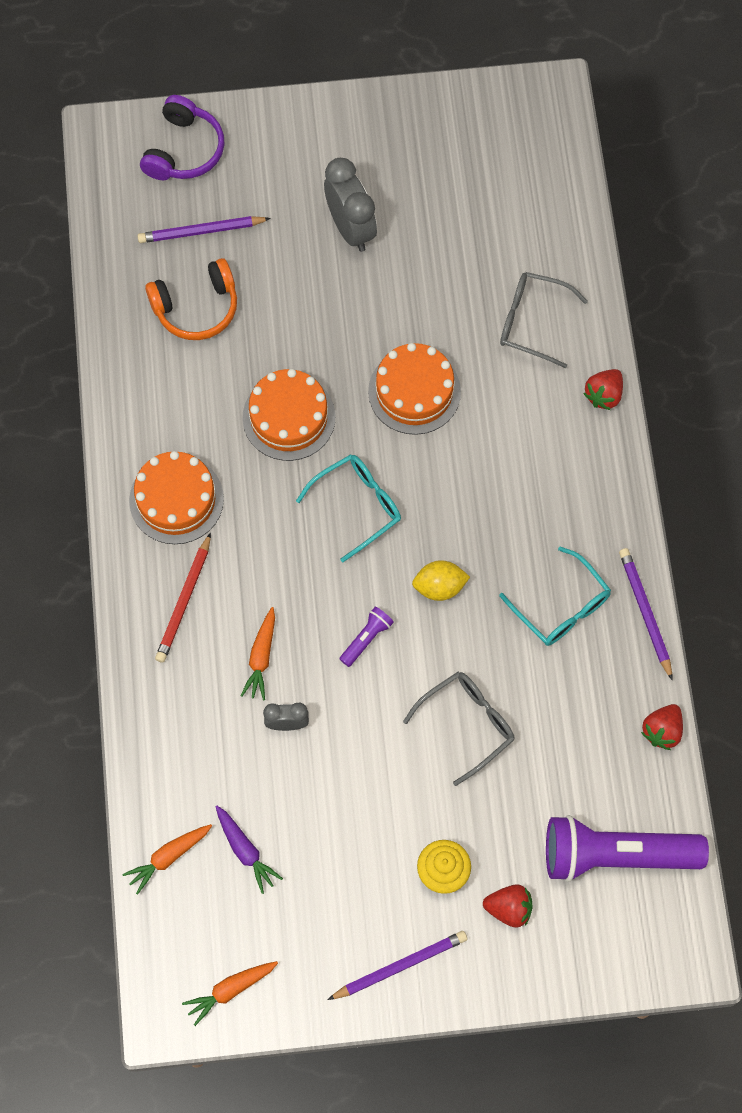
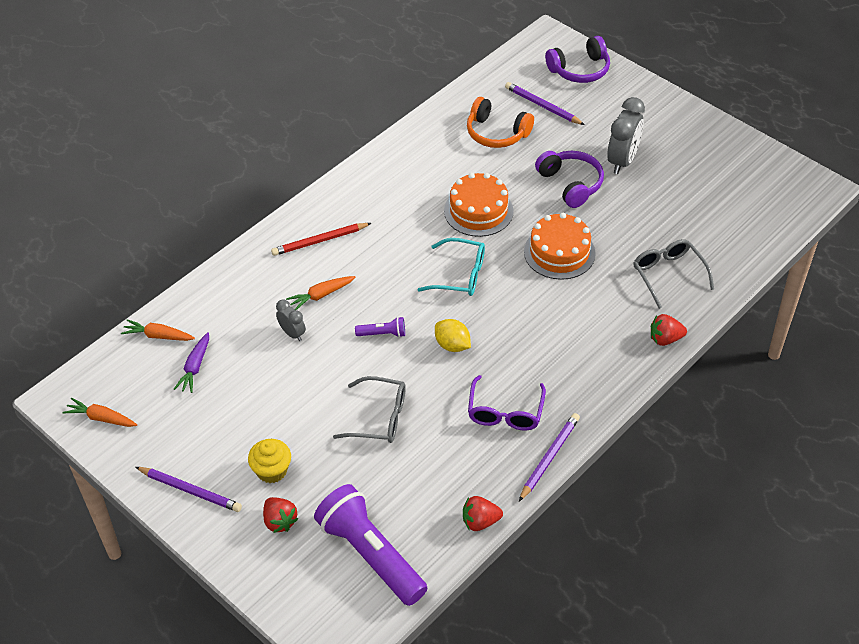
camera: 50 degrees right, 20 degrees down
(176, 499) = (376, 198): orange cake -> none
(335, 302) = (570, 184): none -> purple headphones
(561, 606) = (505, 411): turquoise glasses -> purple glasses

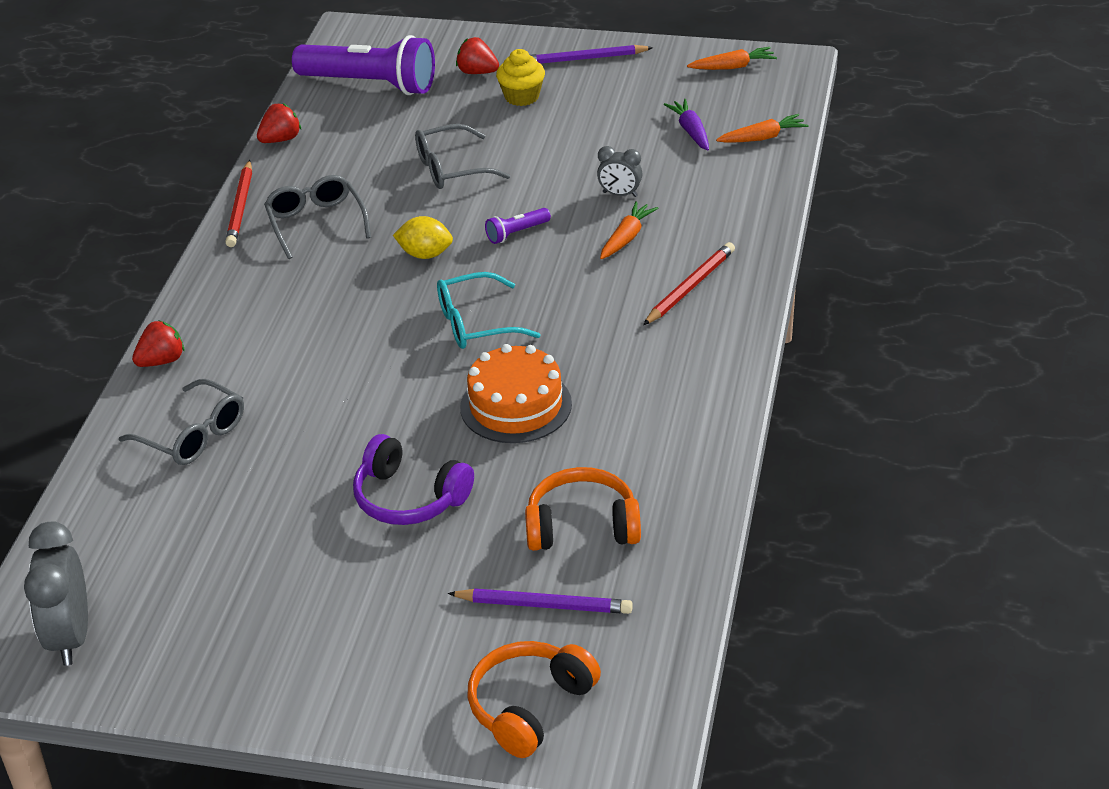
camera: 150 degrees right, 10 degrees down
(505, 411) = (316, 223): purple glasses -> grey glasses
(549, 457) = (240, 207): purple pencil -> red pencil
(559, 252) = (363, 401): orange cake -> none
(580, 69) = (530, 707): purple headphones -> orange headphones
(622, 161) = (350, 568): grey clock -> grey clock (70, 637)

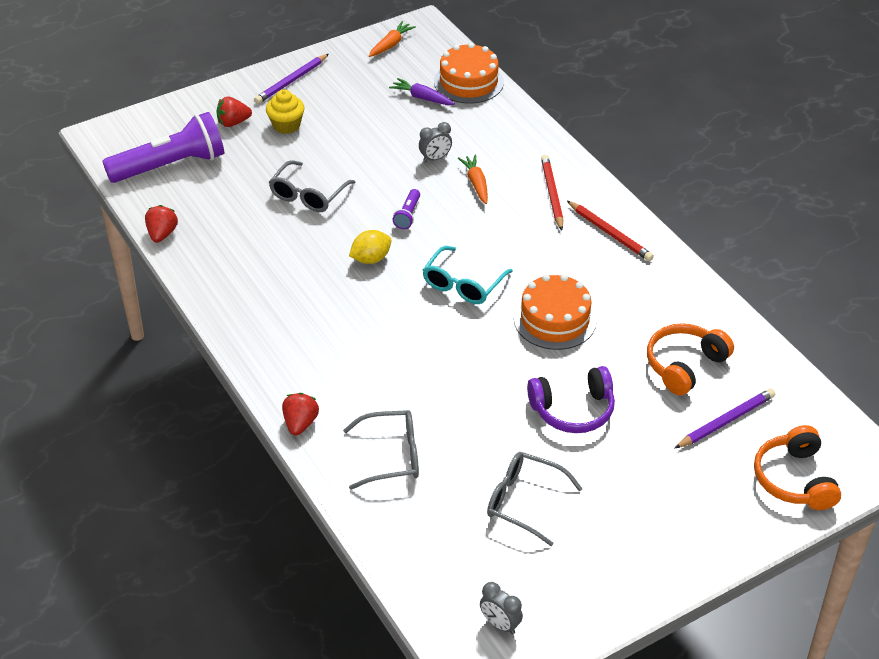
camera: 45 degrees left, 5 degrees up
(70, 637) = (500, 624): grey clock -> grey clock, size x0.55
(240, 207) = (202, 294): red pencil -> red pencil (610, 233)
(316, 223) = (271, 277): grey glasses -> grey glasses (525, 502)
(762, 138) = (468, 82): orange carrot -> orange cake

